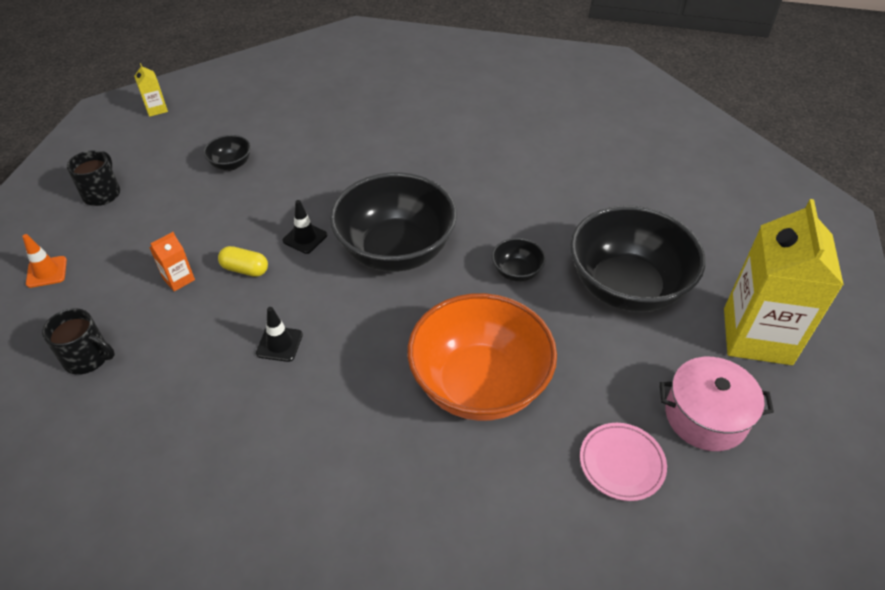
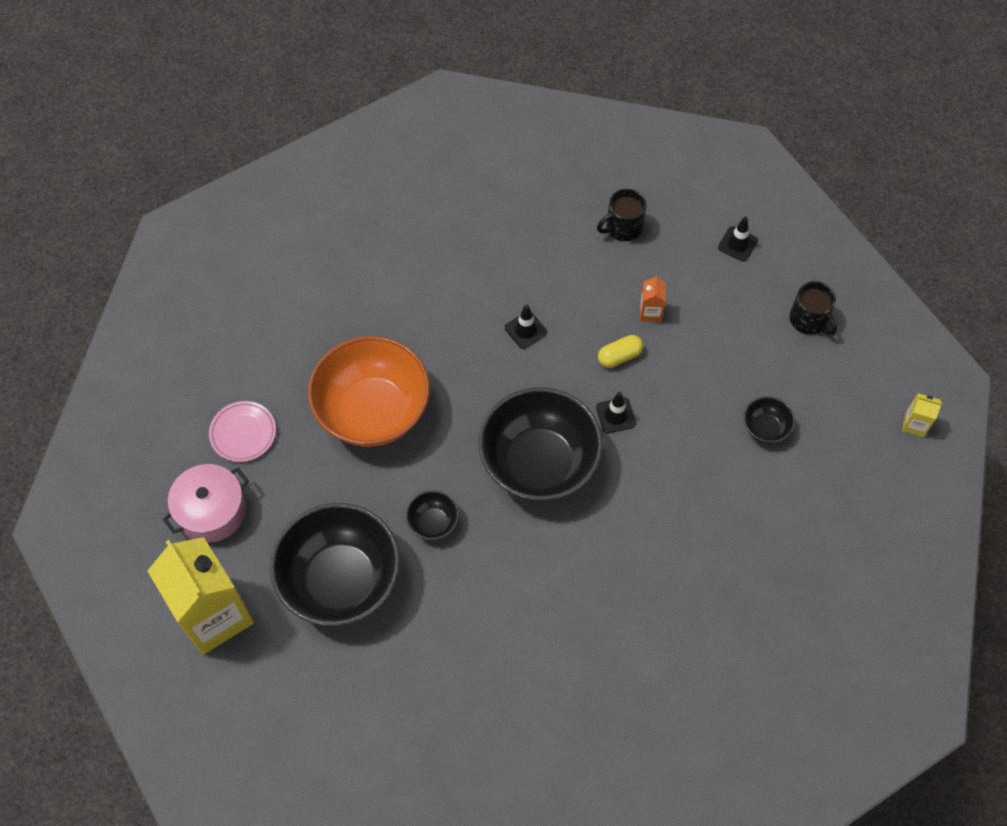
camera: 135 degrees right, 15 degrees up
(46, 272) = (737, 244): orange traffic cone -> black traffic cone

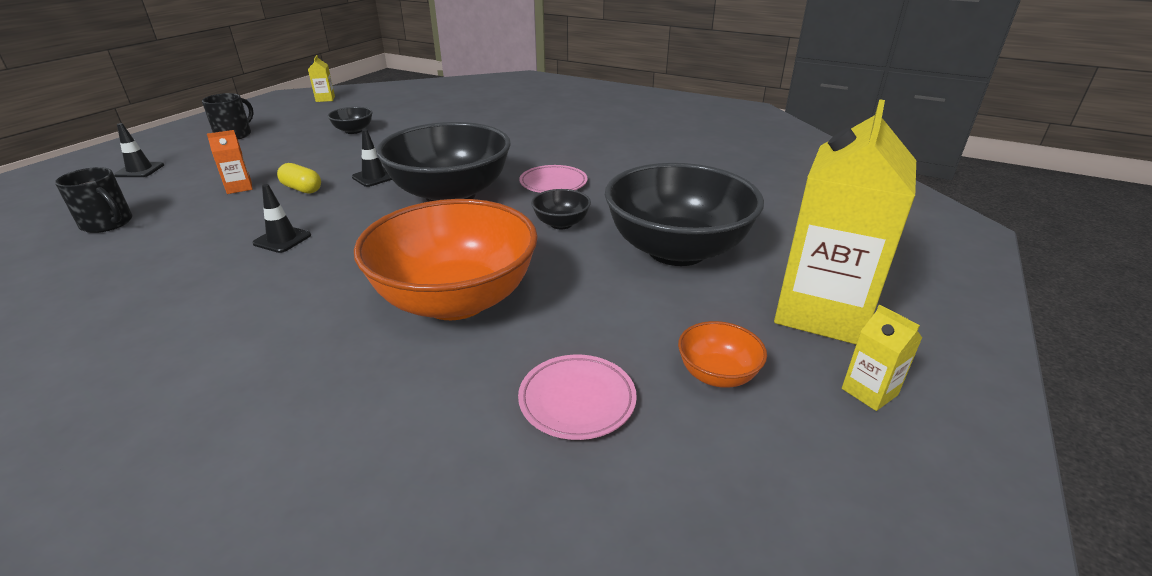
camera: 120 degrees left, 30 degrees down
(147, 576) = (869, 392): none -> yellow carton
(212, 511) = (717, 374): pink pot -> orange bowl
(513, 555) = (553, 183): none -> pink plate

